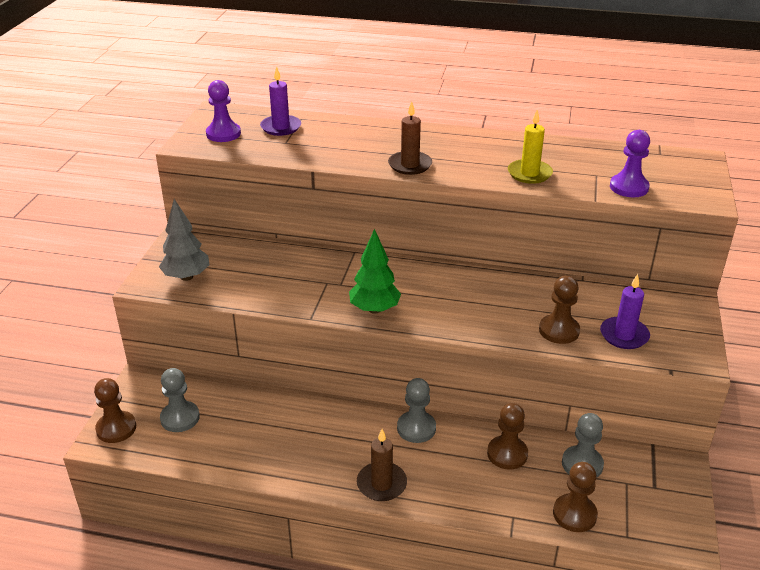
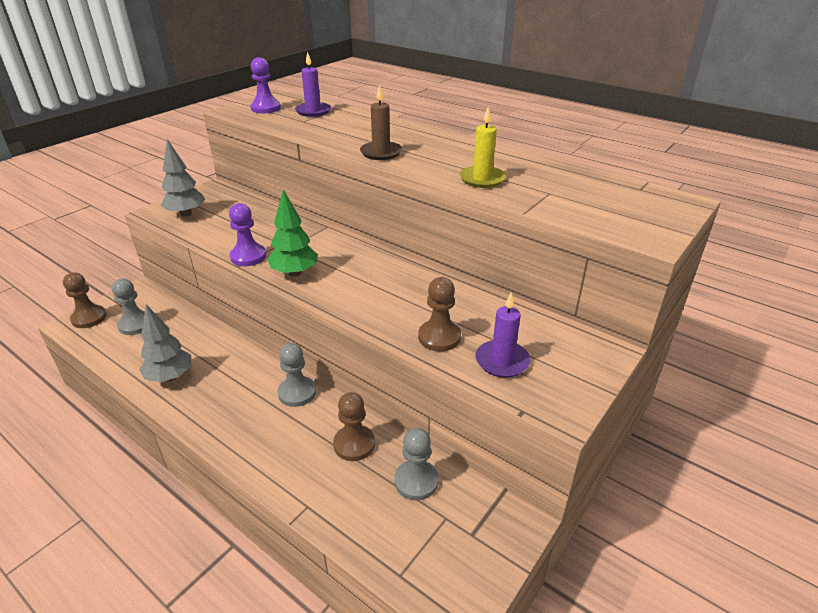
camera: 25 degrees right, 0 degrees up
(276, 456) = (170, 377): none -> grey tree
(381, 484) = (225, 430): brown candle -> none
(574, 514) = (366, 528): brown pawn -> none
(629, 187) = (572, 209): purple pawn -> purple pawn (248, 256)

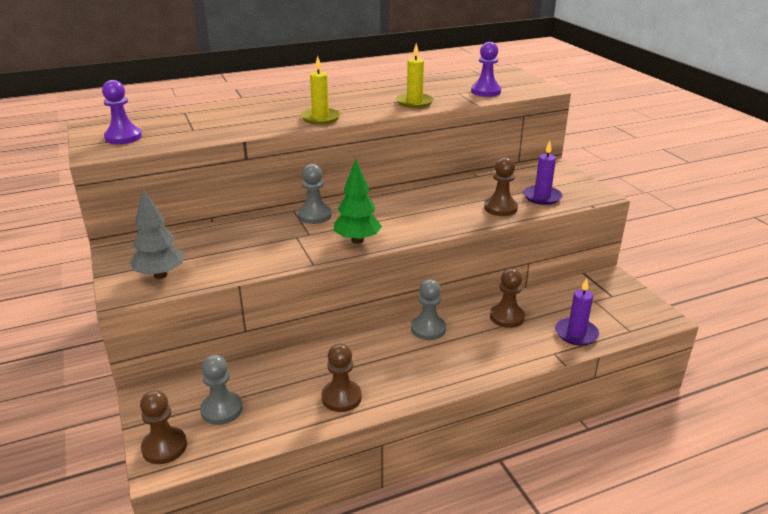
camera: 60 degrees left, 5 degrees down
(170, 377) = (341, 397): grey tree -> brown pawn
(248, 256) = (302, 256): purple pawn -> purple pawn (485, 91)
(313, 111) = (174, 121): purple candle -> purple candle (576, 333)
(381, 153) = (320, 118): brown candle -> yellow candle
(416, 481) = (558, 302): grey pawn -> grey pawn (314, 215)

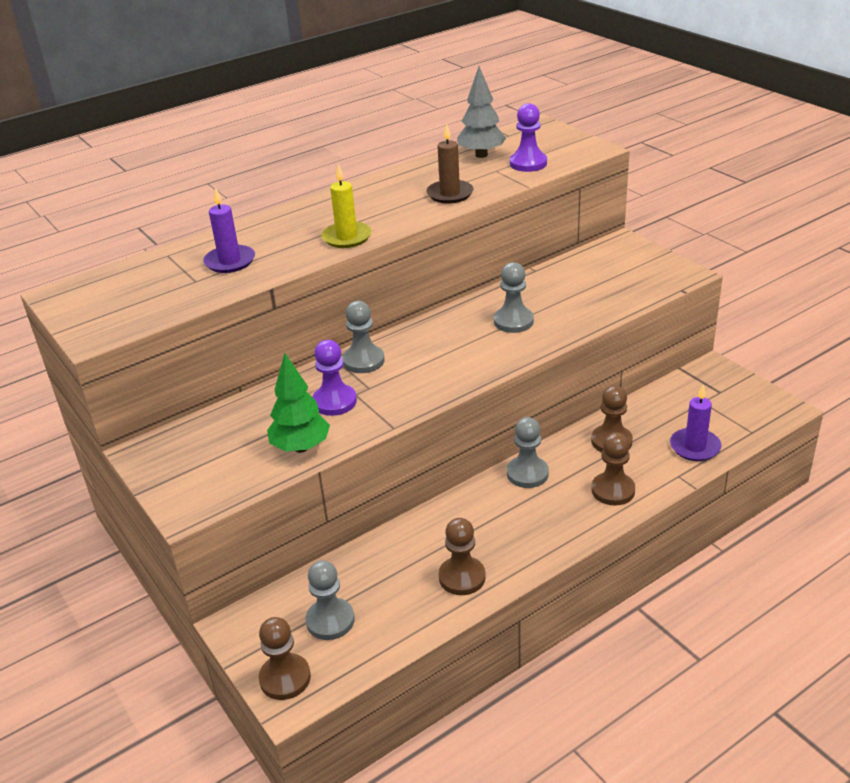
camera: 10 degrees left, 5 degrees up
(123, 137) = (113, 308): purple pawn -> purple pawn (334, 402)
(160, 275) = (216, 476): grey tree -> grey tree (481, 155)
(357, 240) = (431, 386): green tree -> green tree (301, 447)
(414, 102) = (450, 194): yellow candle -> brown candle
(444, 207) = (513, 321): none -> grey pawn
(500, 208) = (580, 312): brown pawn -> brown pawn (613, 490)
(542, 197) = (622, 288): purple candle -> purple candle (230, 261)

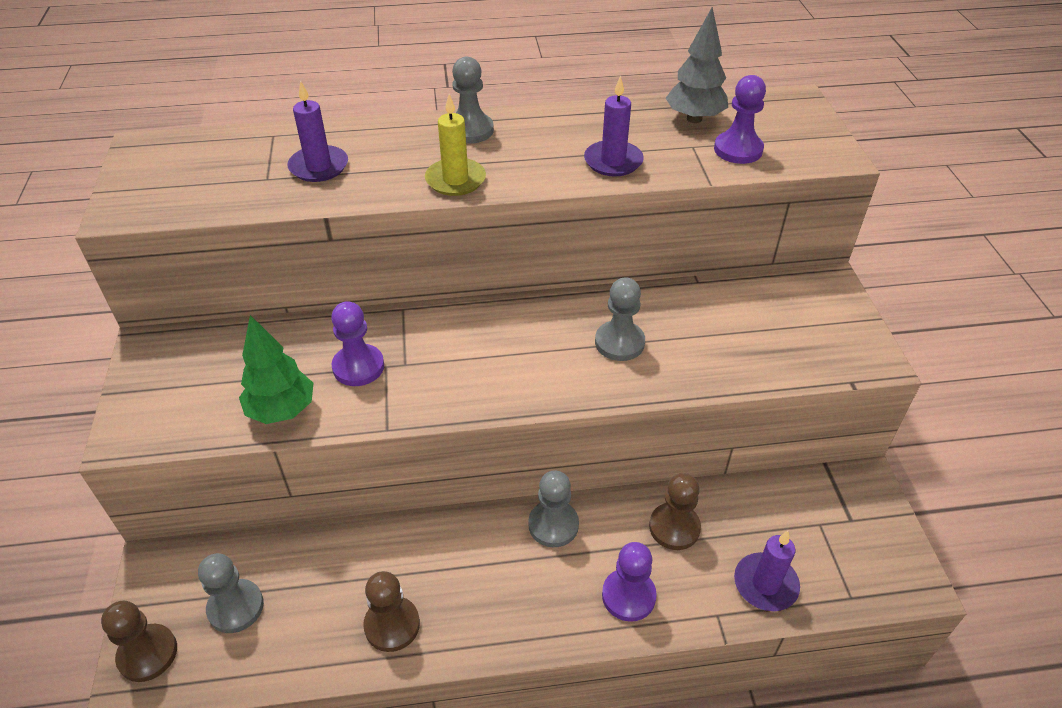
camera: 25 degrees right, 10 degrees up
(363, 361) = (427, 326): grey pawn -> grey pawn (470, 130)
(450, 194) = (613, 161): brown candle -> purple candle
(613, 490) = (628, 596): brown pawn -> purple pawn

